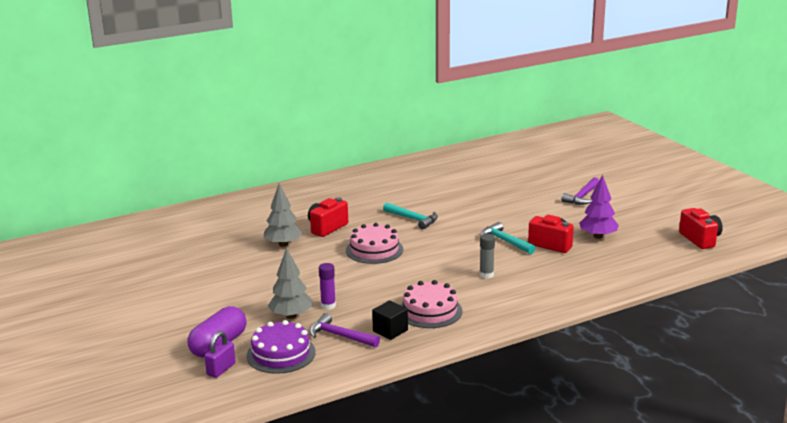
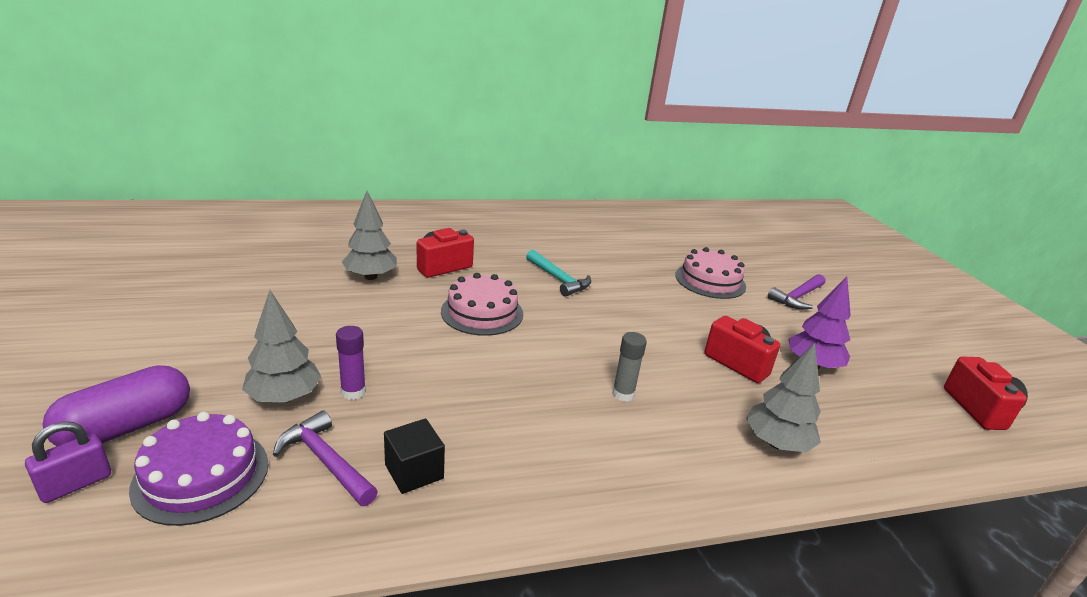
camera: 10 degrees right, 5 degrees up
(430, 311) = (502, 445): pink cake -> pink cake (710, 281)
(505, 241) = (671, 341): turquoise hammer -> none
(582, 280) = (776, 443): none -> grey tree

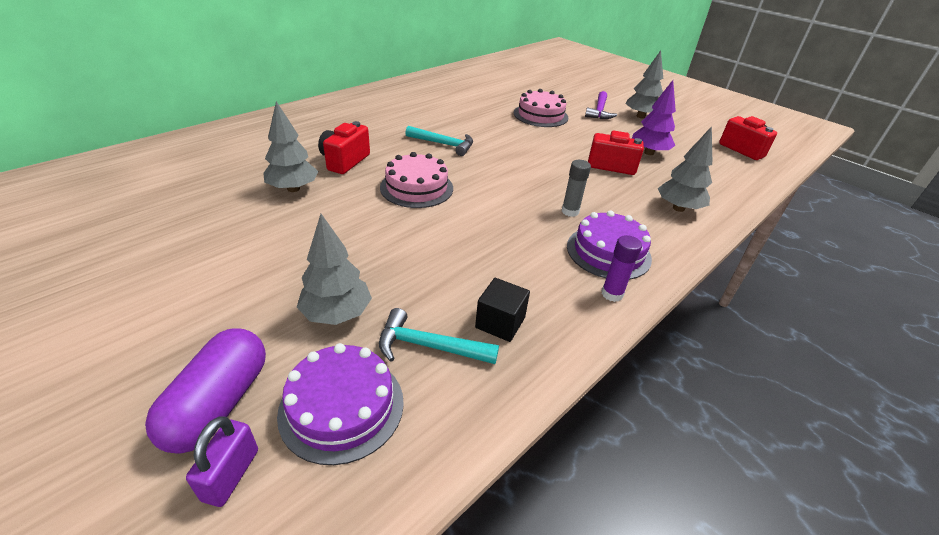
camera: 30 degrees left, 10 degrees up
(325, 461) = (429, 346): purple hammer -> turquoise hammer
(353, 392) = (389, 286): purple glue stick -> purple glue stick (612, 294)
(618, 455) = (608, 252): none -> purple cake
(853, 319) = (640, 116): none -> grey tree

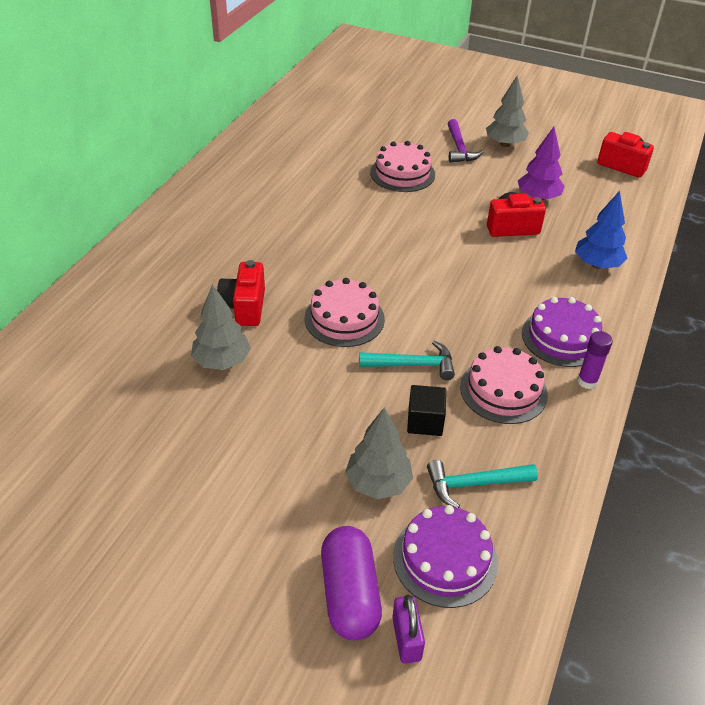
camera: 20 degrees left, 5 degrees up
(444, 144) = (330, 250): turquoise hammer -> turquoise hammer (413, 365)
(500, 323) = (515, 442): black cube -> black cube (425, 421)
(519, 276) = (503, 390): none -> pink cake
(570, 211) = (505, 301): grey glue stick -> none
(678, 208) = (597, 265): grey tree -> blue tree

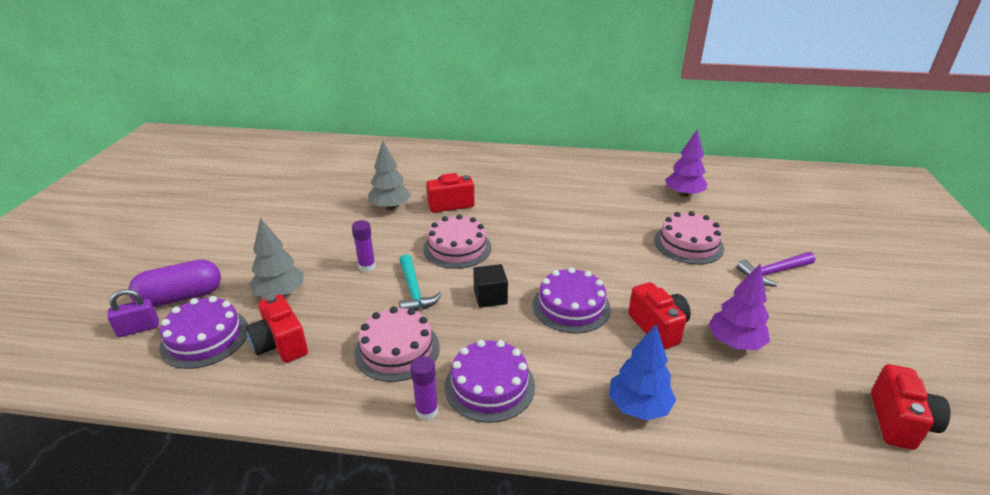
camera: 75 degrees right, 10 degrees down
(317, 147) = (683, 194): none -> purple tree
(351, 398) = (367, 267): none -> purple glue stick
(425, 421) = (348, 307): black cube -> black cube (490, 297)
(470, 265) = (571, 306): none -> purple cake
(474, 484) = (280, 344): turquoise hammer -> red camera
(504, 144) = (821, 304): grey tree -> none

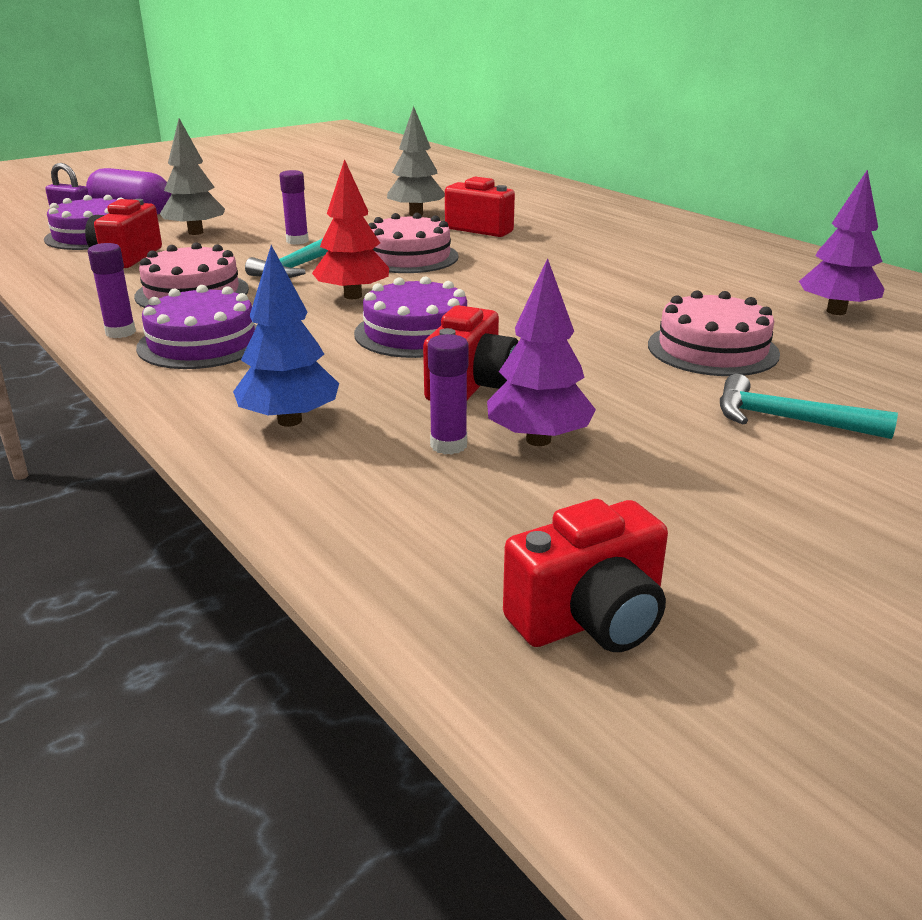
camera: 45 degrees right, 5 degrees down
(490, 297) = (352, 296): black cube -> red tree
(716, 371) = (448, 445): none -> purple glue stick
(773, 272) = (788, 420): purple hammer -> turquoise hammer

